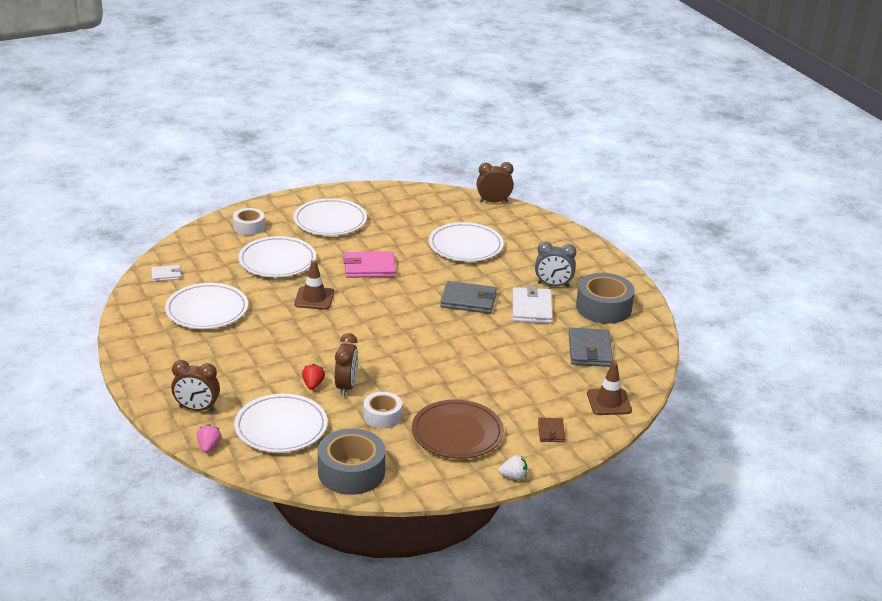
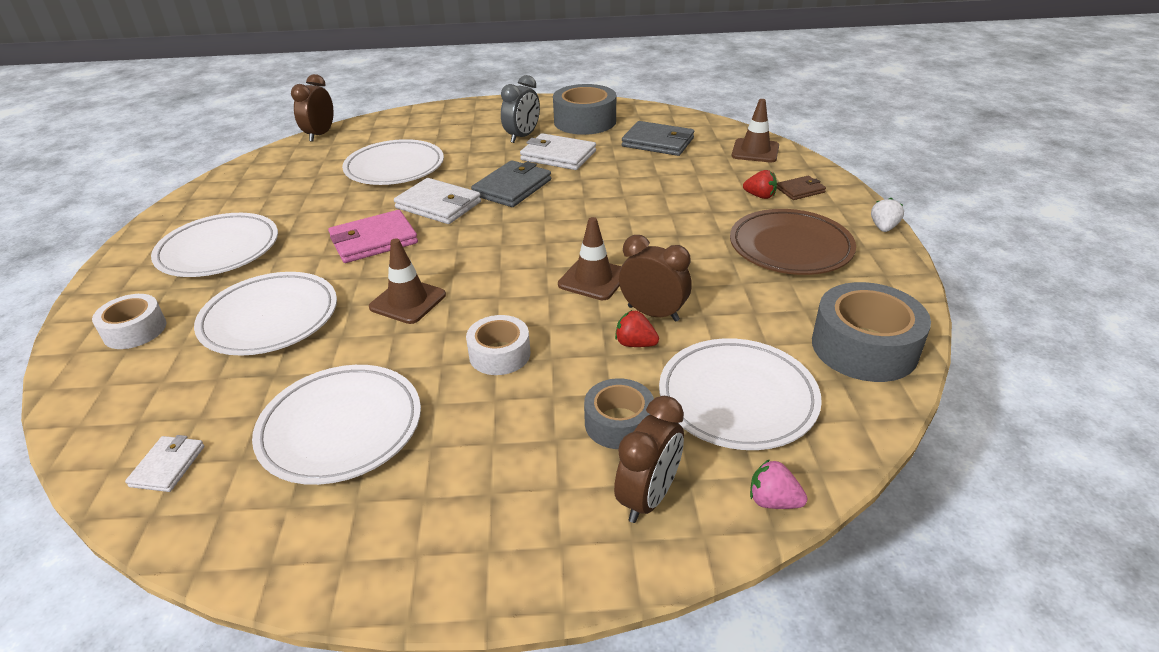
camera: 65 degrees left, 5 degrees up
(244, 391) = (619, 423): none -> grey tape
(369, 267) = (373, 240): pink wallet -> pink wallet turned 45 degrees clockwise
(371, 357) = (593, 279): none -> brown traffic cone
(382, 416) = (736, 296): white tape -> white tape (499, 354)
(426, 278) = (438, 205): none -> white wallet
(527, 412) = (760, 196): none -> red strawberry
(551, 432) = (800, 190): brown wallet -> brown wallet turned 45 degrees counterclockwise

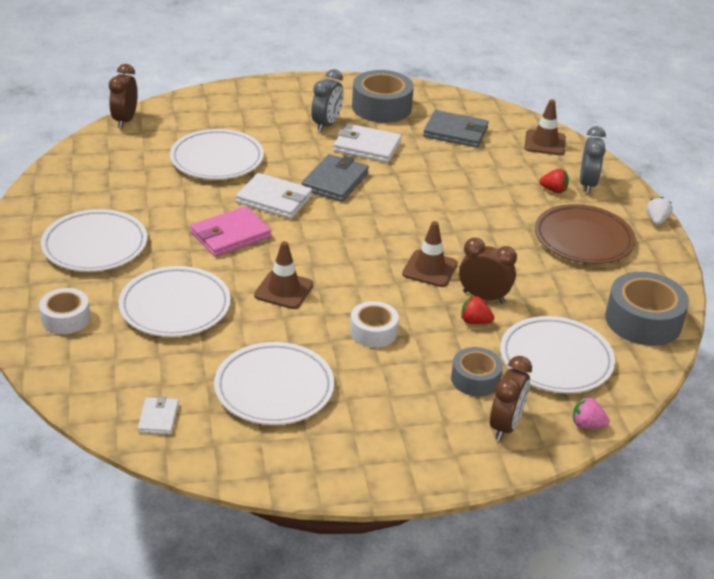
camera: 10 degrees left, 0 degrees up
(800, 190) = (587, 184): brown wallet -> grey clock

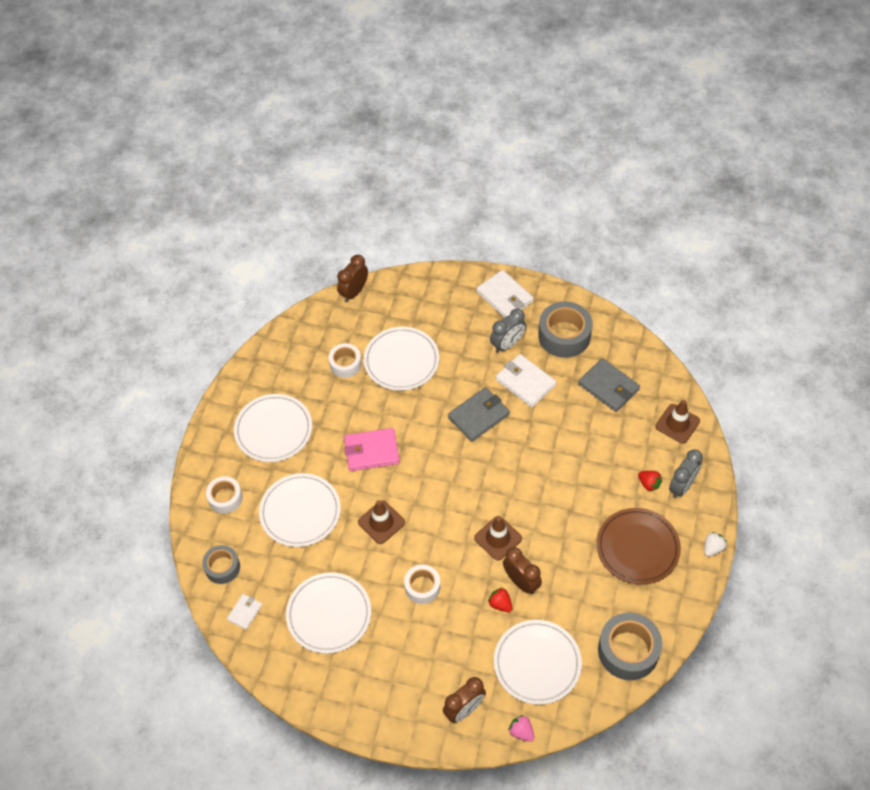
camera: 30 degrees right, 20 degrees up
(151, 175) = (345, 364): none -> white tape
(274, 199) = (422, 422): white wallet -> white wallet (504, 297)
(475, 379) = (468, 659): grey tape -> grey tape (222, 567)

